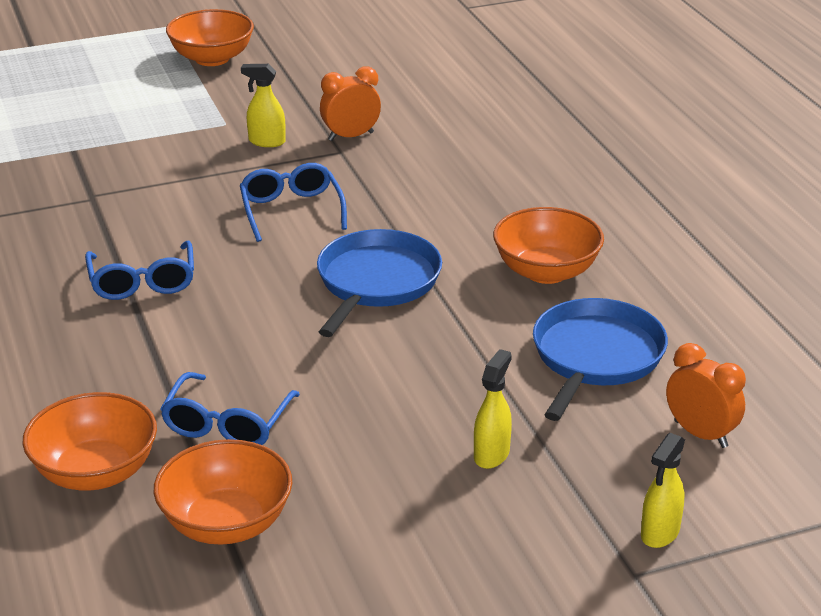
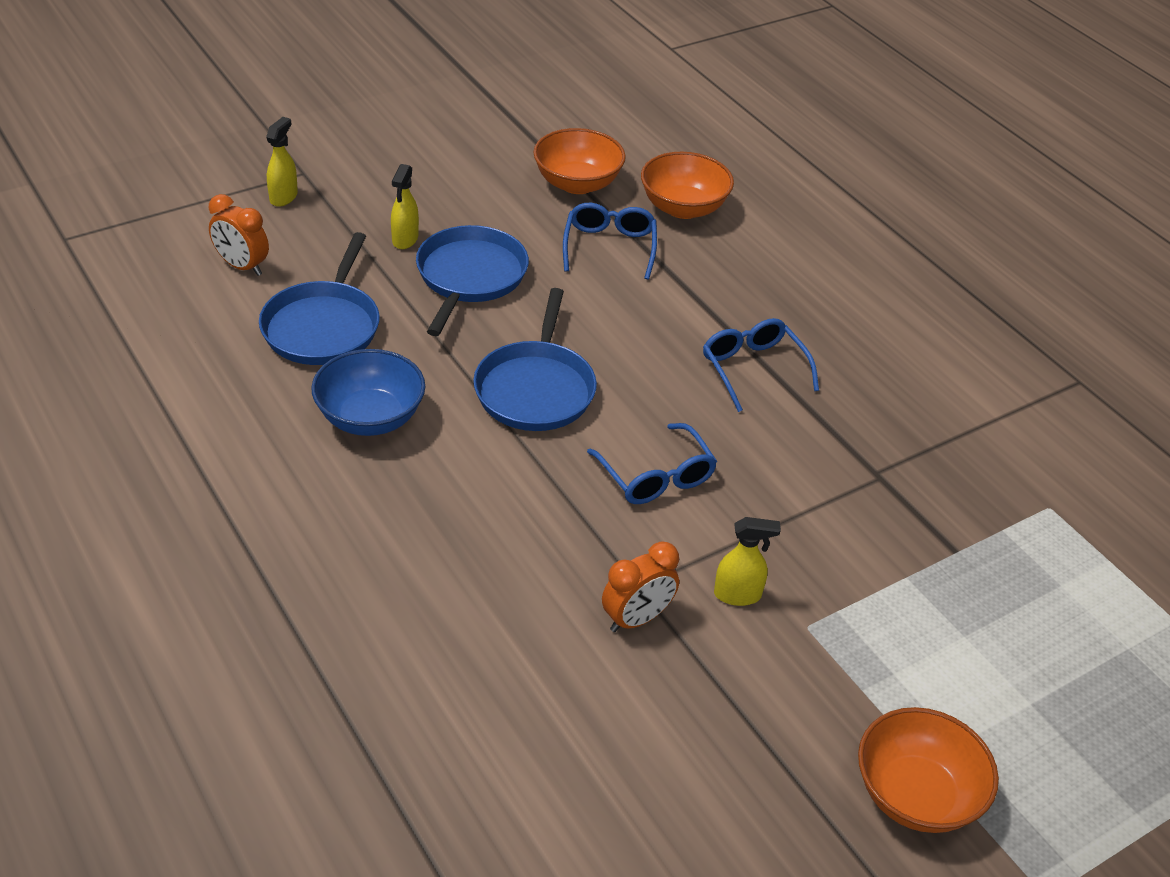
camera: 165 degrees right, 10 degrees up
(417, 399) = (470, 277): none -> blue pan
(546, 271) = (370, 418): orange bowl -> blue bowl

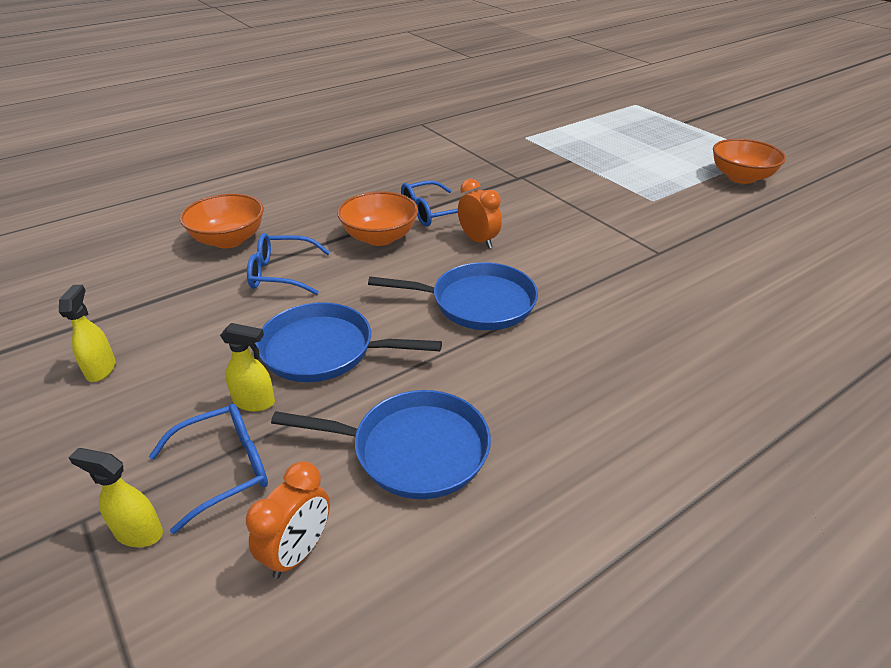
camera: 90 degrees left, 5 degrees down
(370, 418) = (545, 395): blue bowl -> none
(577, 183) = (176, 294): orange bowl -> orange bowl (379, 237)
(636, 619) = (687, 253): orange clock -> orange clock (478, 240)
(656, 477) = (555, 248): blue glasses -> blue glasses (225, 469)
(738, 595) = (643, 220): yellow spray bottle -> yellow spray bottle (101, 369)

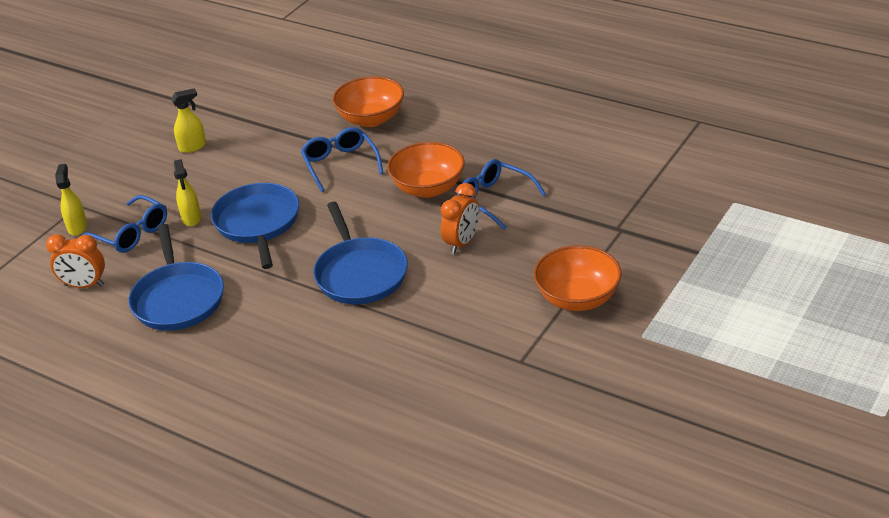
camera: 70 degrees right, 0 degrees up
(741, 177) = (774, 398): orange bowl -> orange bowl (577, 298)

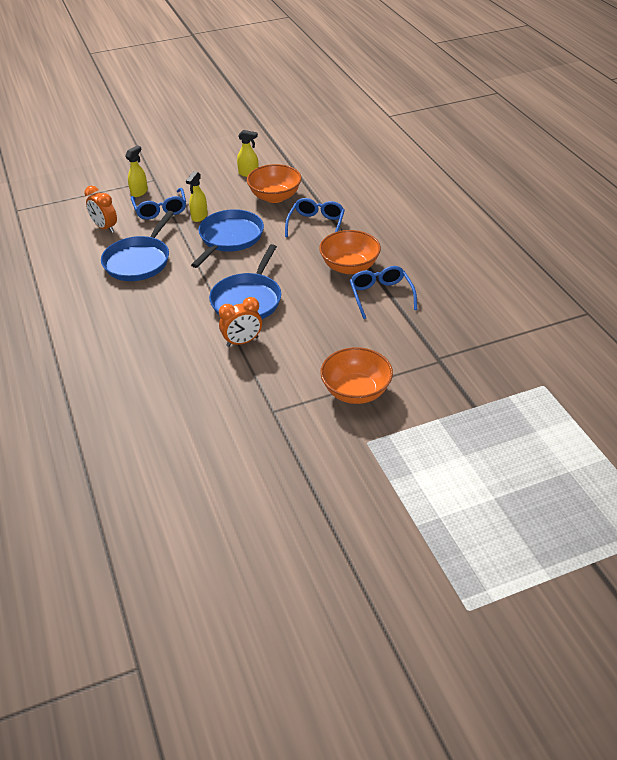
camera: 35 degrees right, 5 degrees up
(371, 119) = (367, 204): orange bowl -> orange bowl (275, 197)
(462, 243) = (328, 313): orange clock -> orange clock (242, 342)

